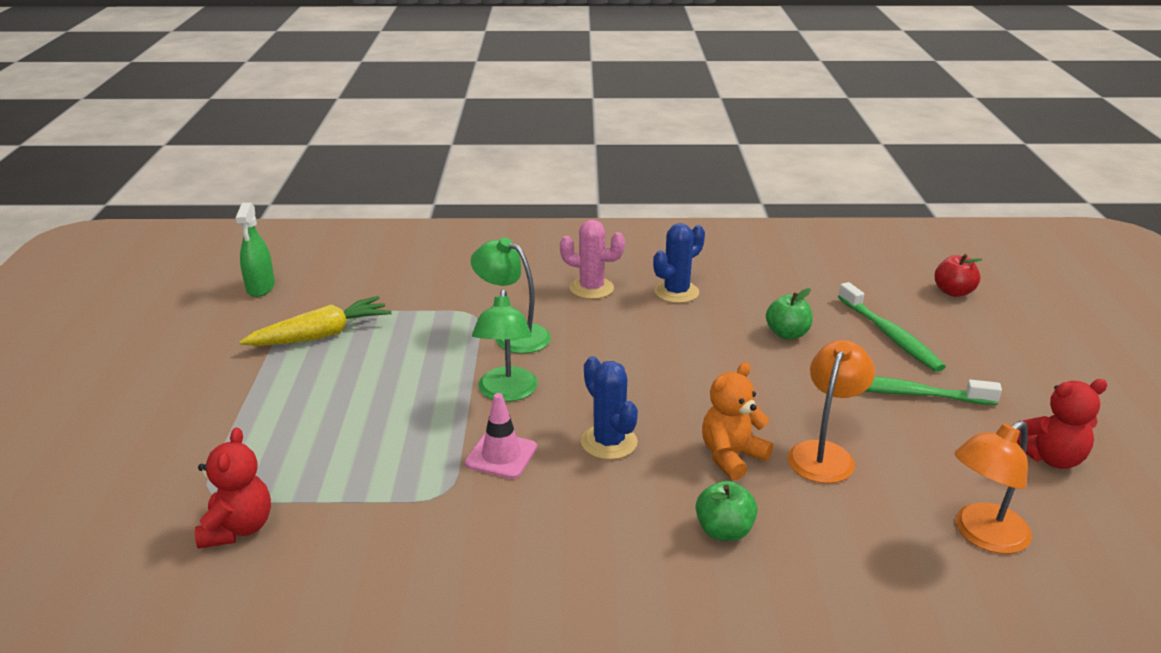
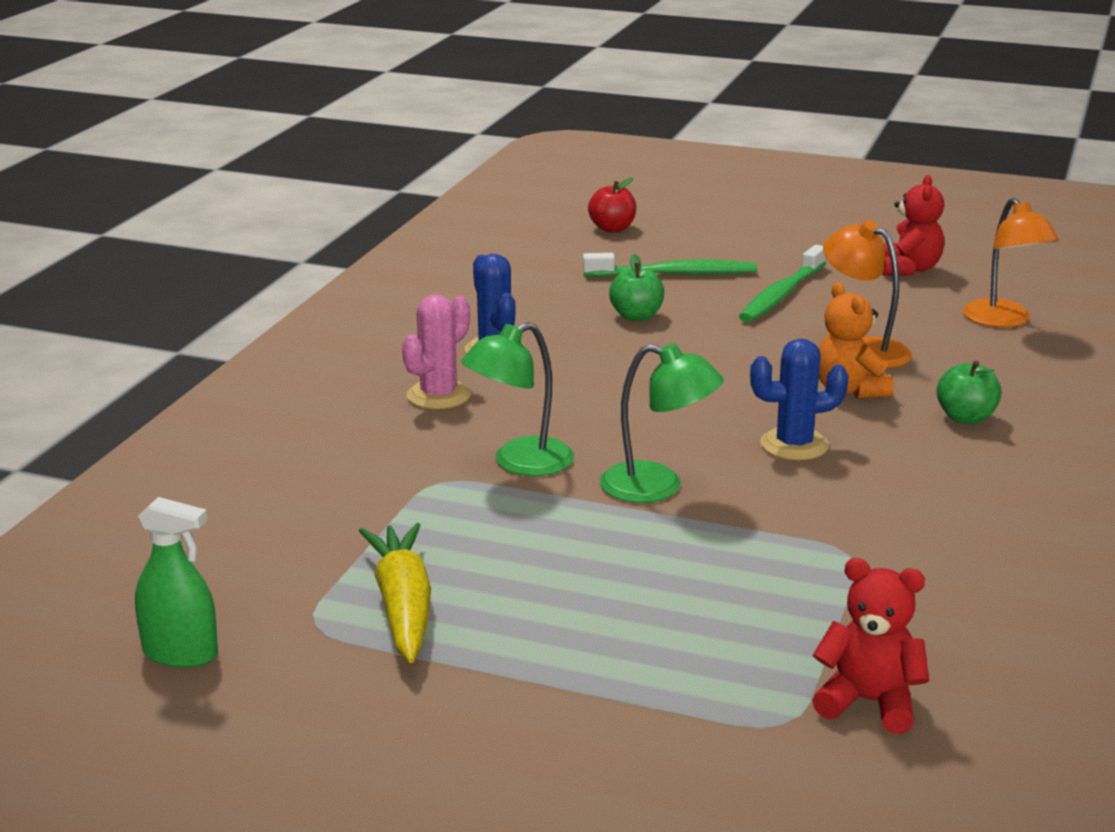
camera: 70 degrees left, 5 degrees down
(501, 455) = (790, 509): pink traffic cone -> none

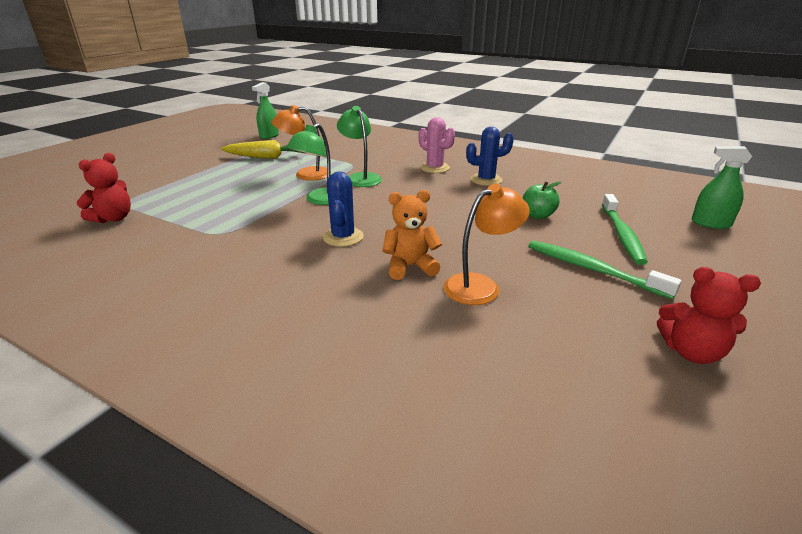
camera: 100 degrees right, 5 degrees up
(612, 229) = (710, 223): red apple -> green spray bottle
(966, 418) = (348, 304): green apple -> none
(1003, 320) = (553, 382): orange lamp -> orange lamp (305, 174)

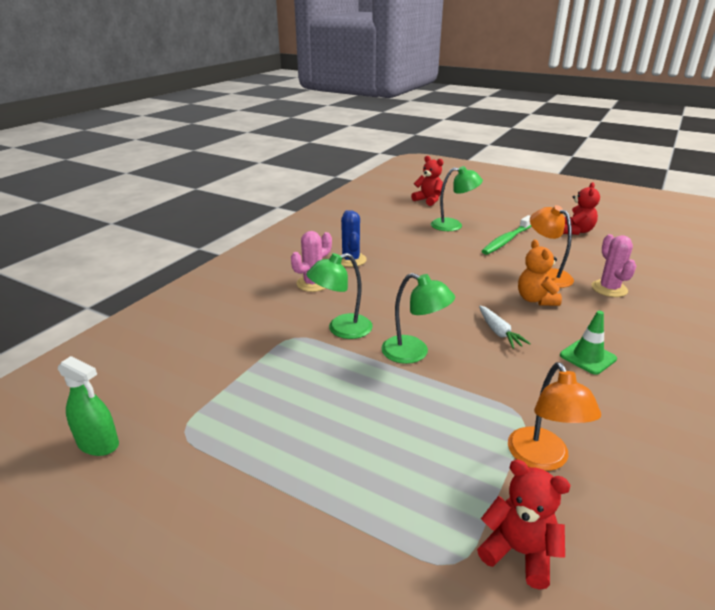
camera: 90 degrees left, 0 degrees up
(267, 157) = (240, 423): yellow carrot -> none
(284, 279) = (587, 357): none -> green traffic cone
(305, 174) = (327, 373): orange lamp -> orange lamp (542, 459)
(343, 237) = (499, 332): blue cactus -> white carrot
(447, 334) = (609, 289): none -> pink cactus
(538, 215) = (428, 247): green apple -> none
(622, 235) = (453, 225): green toothbrush -> green lamp
(710, 223) = (428, 200): green spray bottle -> red teddy bear

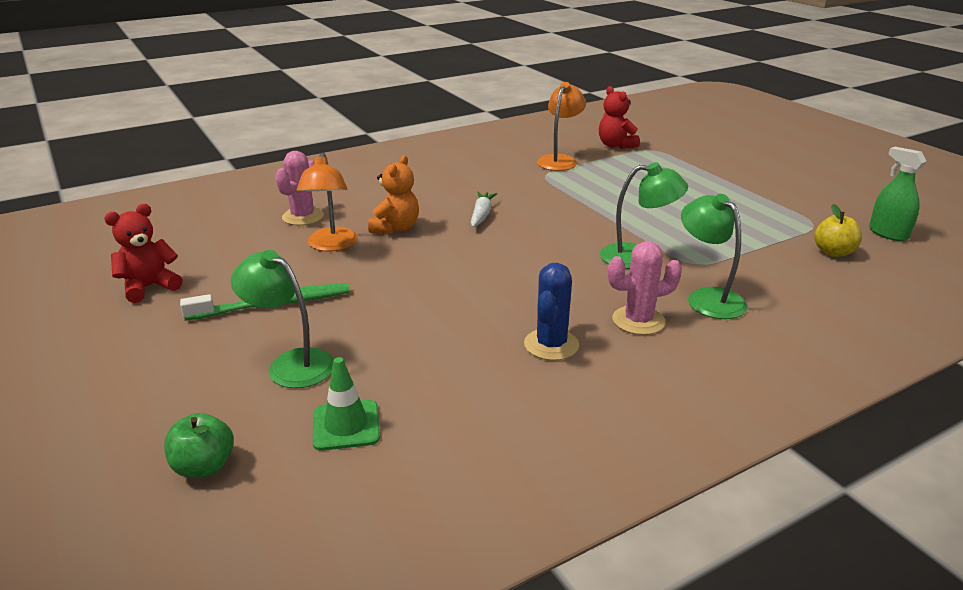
camera: 150 degrees left, 0 degrees up
(171, 390) = (833, 252): none -> yellow apple
(414, 353) = (581, 221): green lamp -> green lamp (707, 298)
(428, 200) = (204, 466): red teddy bear -> green apple
(587, 357) = (439, 185): green traffic cone -> green traffic cone (346, 425)

